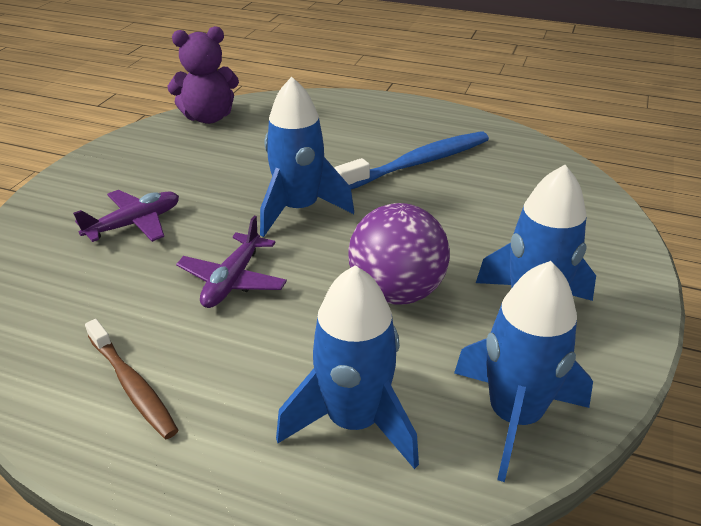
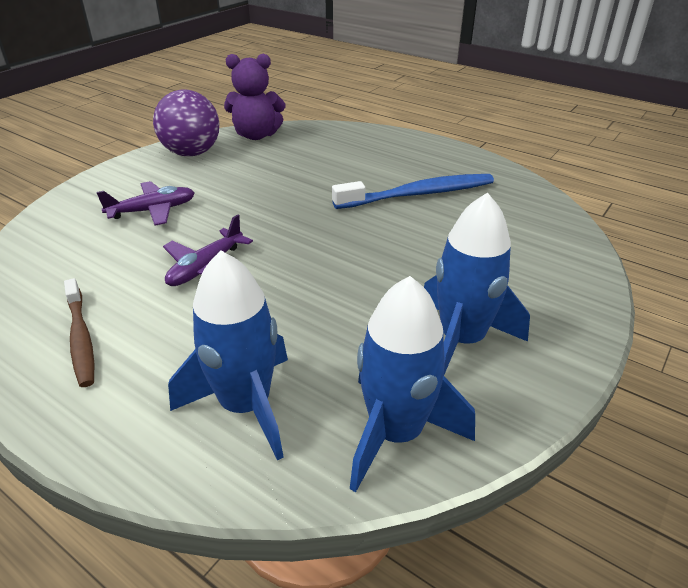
camera: 15 degrees right, 0 degrees up
(299, 209) = (292, 218): blue rocket -> none
(396, 292) = (342, 301): purple ball -> purple ball (192, 153)

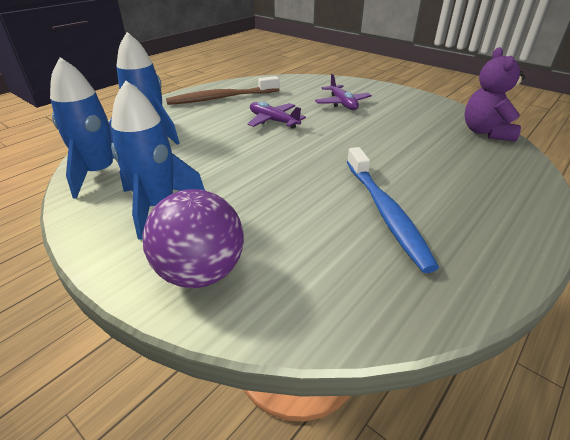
camera: 95 degrees right, 0 degrees up
(81, 338) = (221, 98): brown toothbrush -> brown toothbrush, size x1.55
(192, 153) = (434, 109): purple ball -> purple ball (201, 272)

